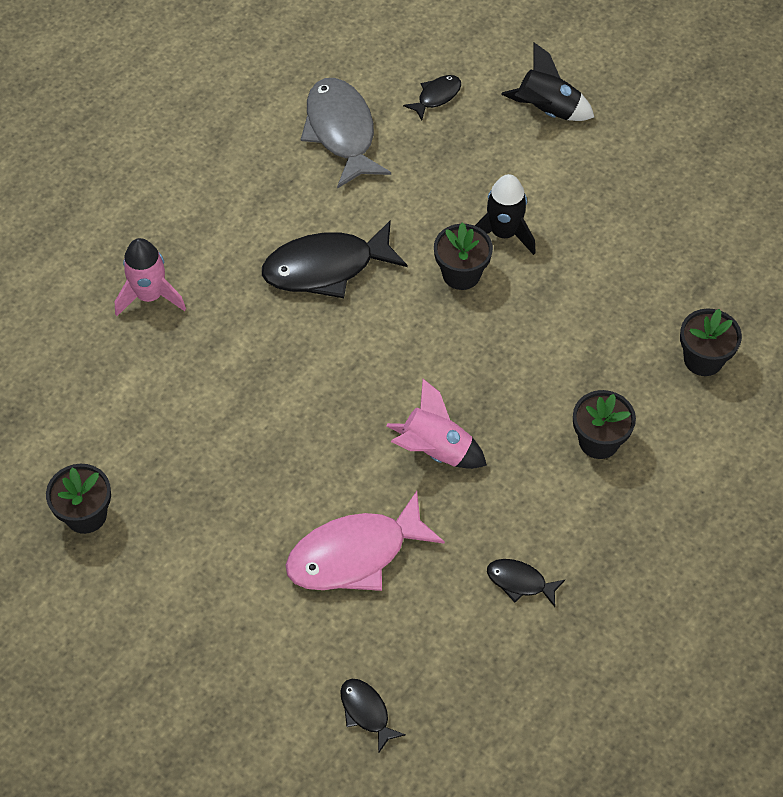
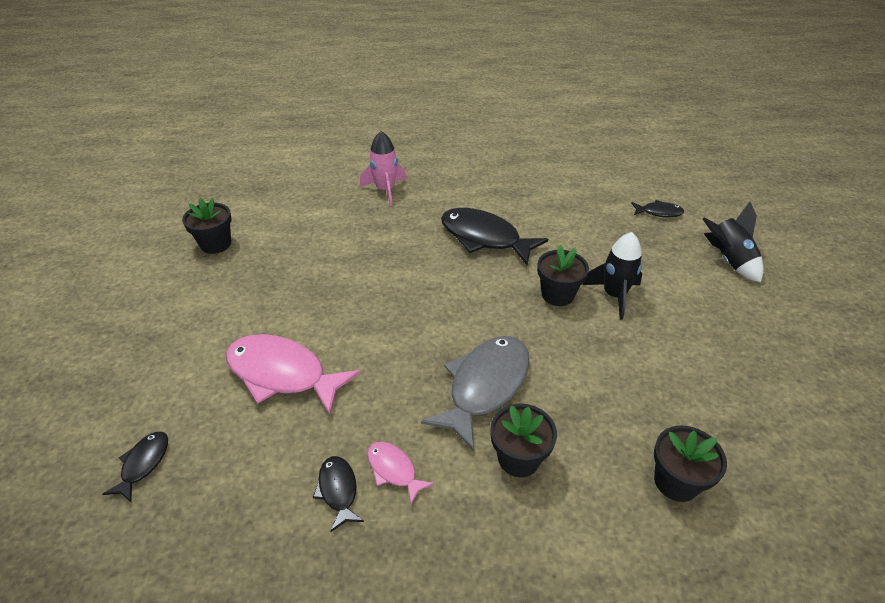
camera: 50 degrees right, 15 degrees down
(341, 132) = (579, 193): grey fish -> grey fish (484, 386)
(435, 450) = (408, 365): pink rocket -> none
(535, 532) = (394, 470): none -> pink fish

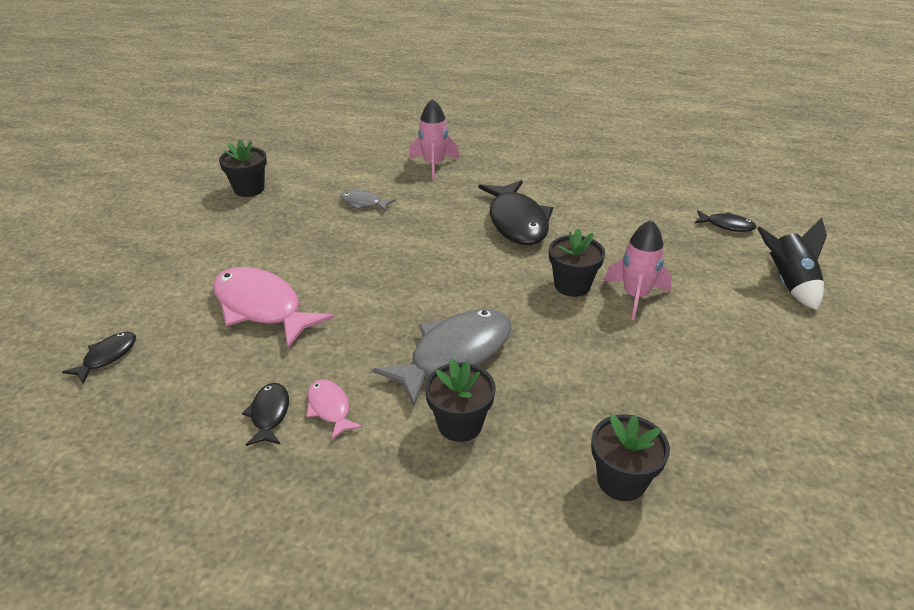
camera: 15 degrees right, 5 degrees down
(336, 241) = (363, 203): none -> grey fish
(484, 238) = (517, 222): black fish -> black fish turned 150 degrees counterclockwise
(614, 295) = (635, 296): black rocket -> pink rocket

